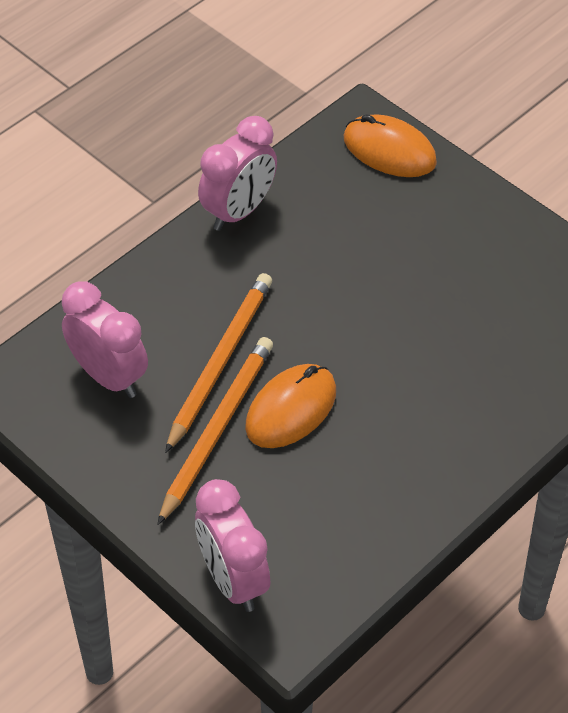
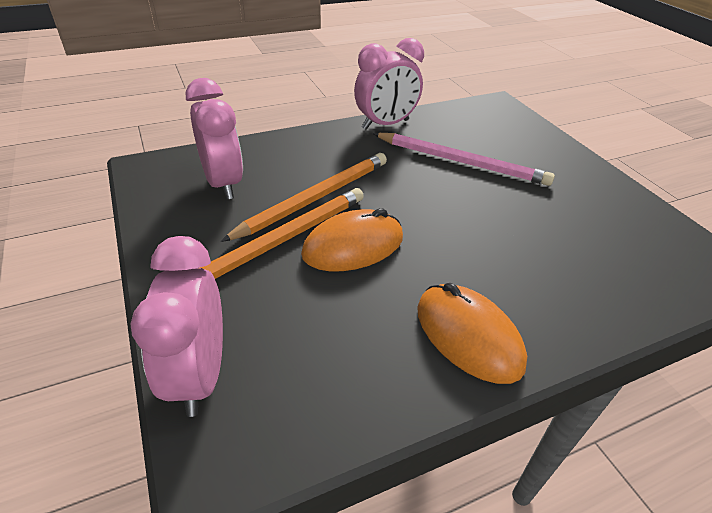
camera: 20 degrees right, 10 degrees down
(353, 248) = (461, 162): none -> pink pencil
(389, 151) = (511, 121): orange mouse -> orange mouse (468, 336)

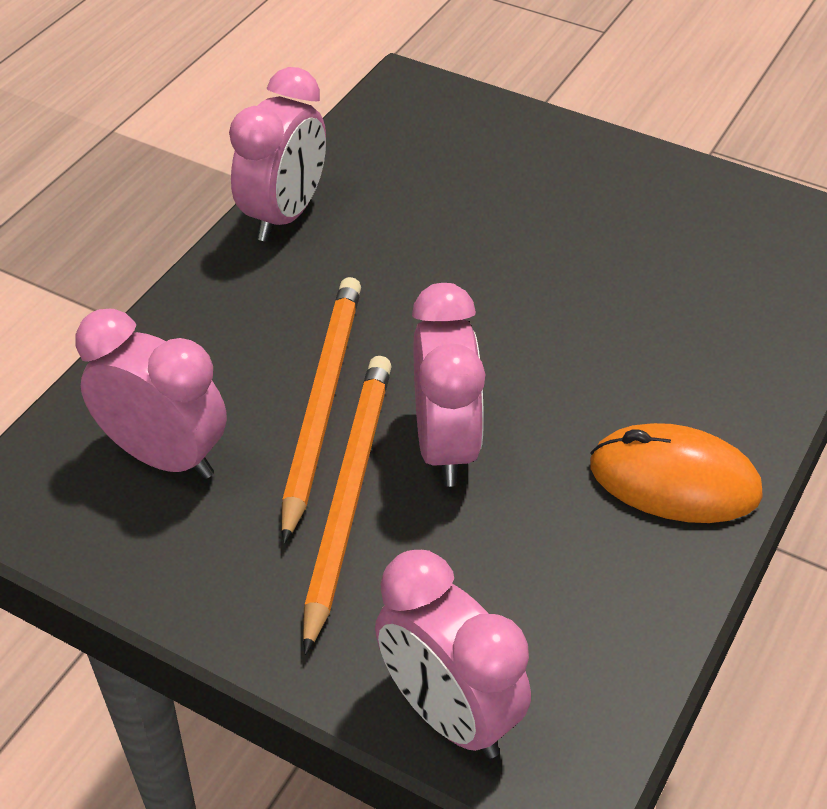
camera: 35 degrees left, 5 degrees up
(353, 246) = (445, 445): orange mouse -> pink clock
(461, 162) = (453, 229): pink pencil -> none

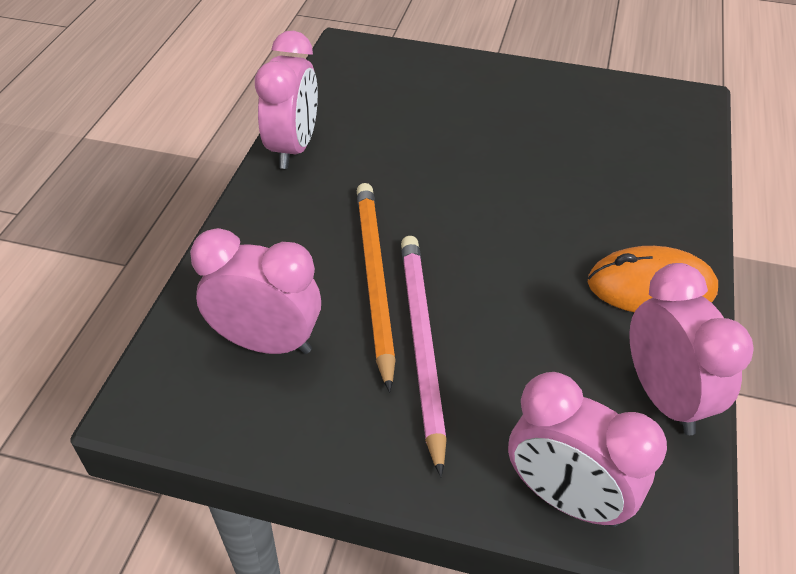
camera: 15 degrees left, 0 degrees up
(348, 495) = (421, 344): orange pencil -> pink pencil
(445, 445) = (478, 293): pink clock -> pink clock (664, 397)

